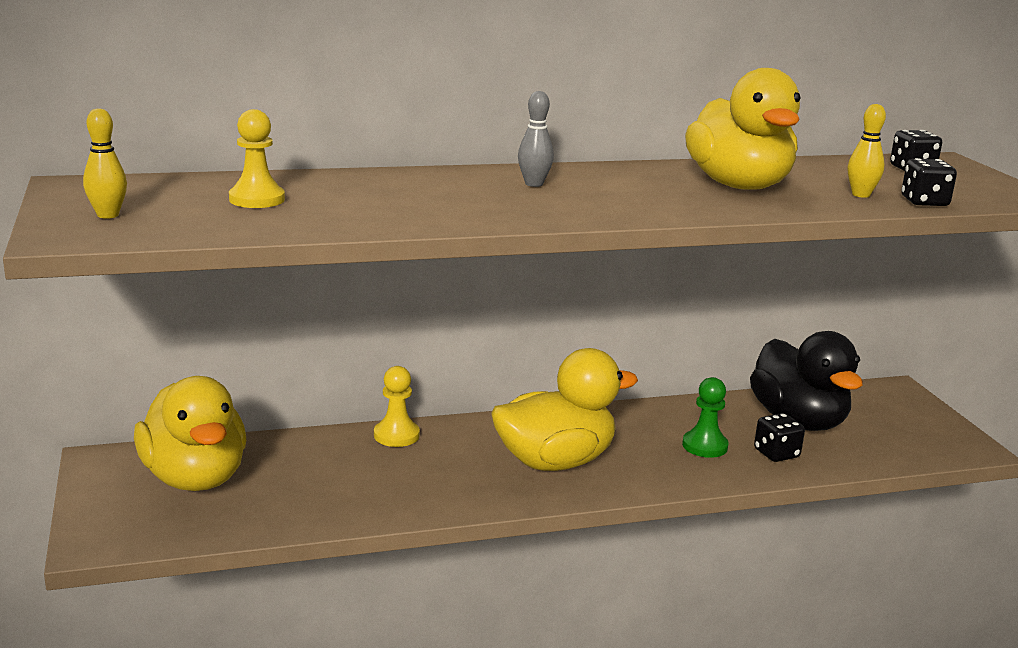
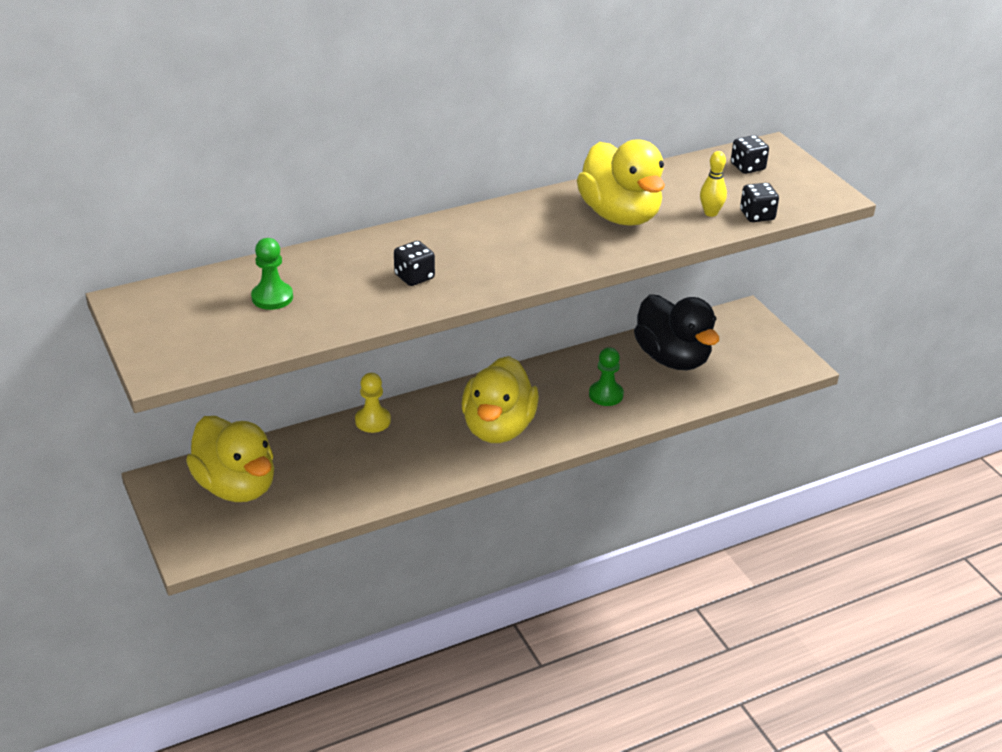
camera: 10 degrees left, 15 degrees up
(108, 215) = (175, 337): yellow bowling pin -> none
(257, 199) = (272, 297): yellow pawn -> green pawn
(534, 184) = (468, 239): grey bowling pin -> none
(555, 462) = (498, 428): yellow duck -> yellow duck turned 135 degrees clockwise
(776, 453) = (659, 394): black dice -> black dice (414, 277)

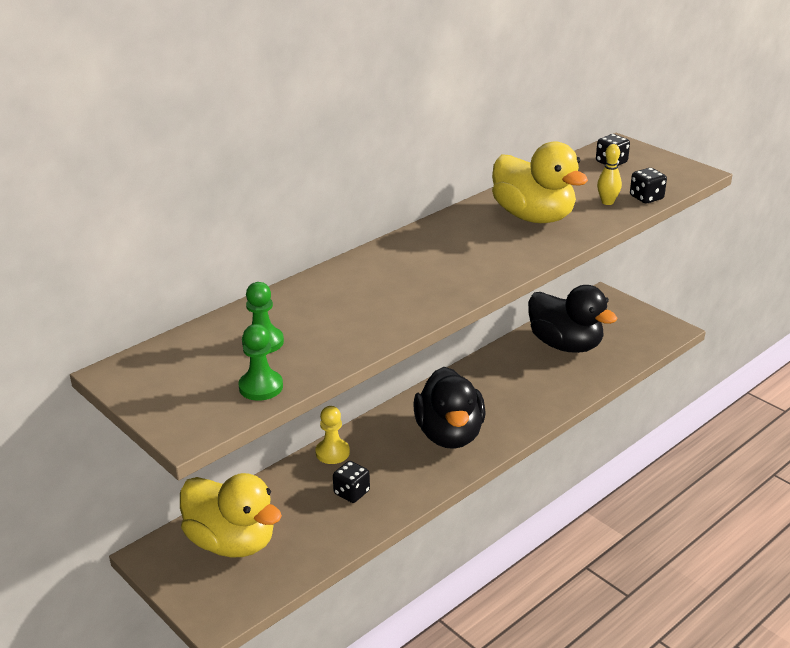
camera: 15 degrees left, 5 degrees down
(414, 277) = (386, 299): black dice -> black dice (351, 493)
(498, 428) = (449, 434): yellow duck -> black duck
(606, 395) = (527, 386): green pawn -> green pawn (261, 387)

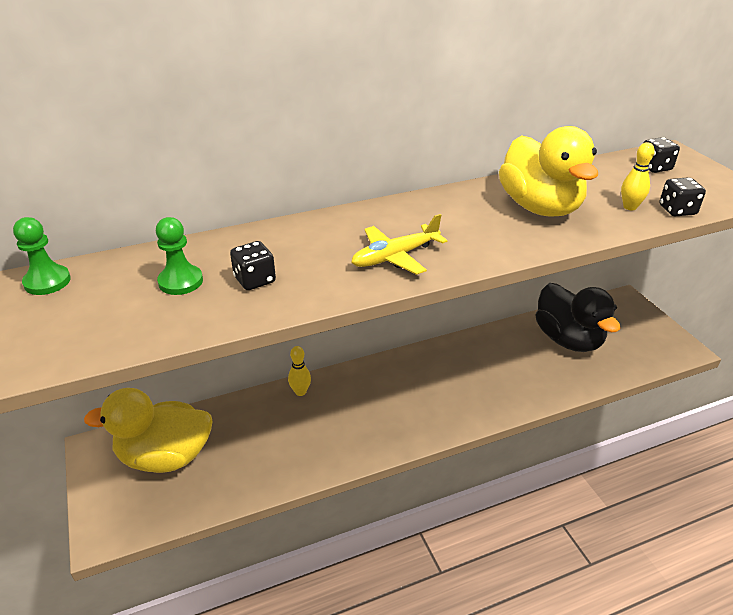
camera: 20 degrees right, 5 degrees up
(232, 542) = (165, 456): yellow duck -> yellow duck turned 120 degrees clockwise
(261, 387) = (137, 331): green pawn -> green pawn (47, 282)
(332, 452) = (300, 392): yellow pawn -> yellow bowling pin
(351, 493) = (294, 437): black dice -> black dice (254, 280)
(437, 283) = (395, 257): none -> yellow plane
(449, 434) = (414, 403): black duck -> none

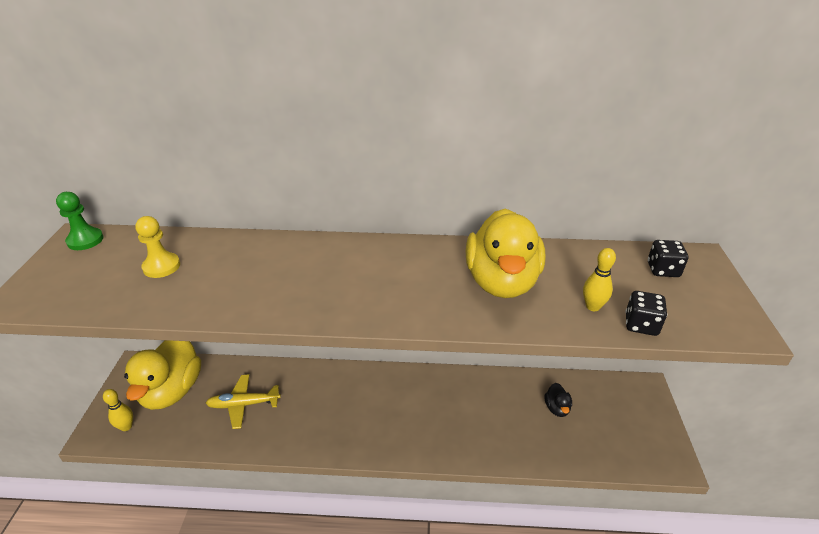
camera: 25 degrees right, 0 degrees up
(165, 456) = (172, 391): yellow duck -> yellow duck turned 105 degrees counterclockwise
(180, 281) = (161, 266): green pawn -> yellow pawn
(254, 280) = (209, 281): black dice -> none
(300, 392) = (297, 374): yellow bowling pin -> yellow bowling pin (126, 427)
(395, 257) = (330, 293): yellow plane -> yellow plane (244, 404)
(568, 339) = (557, 408): black duck -> black duck, size x0.43

